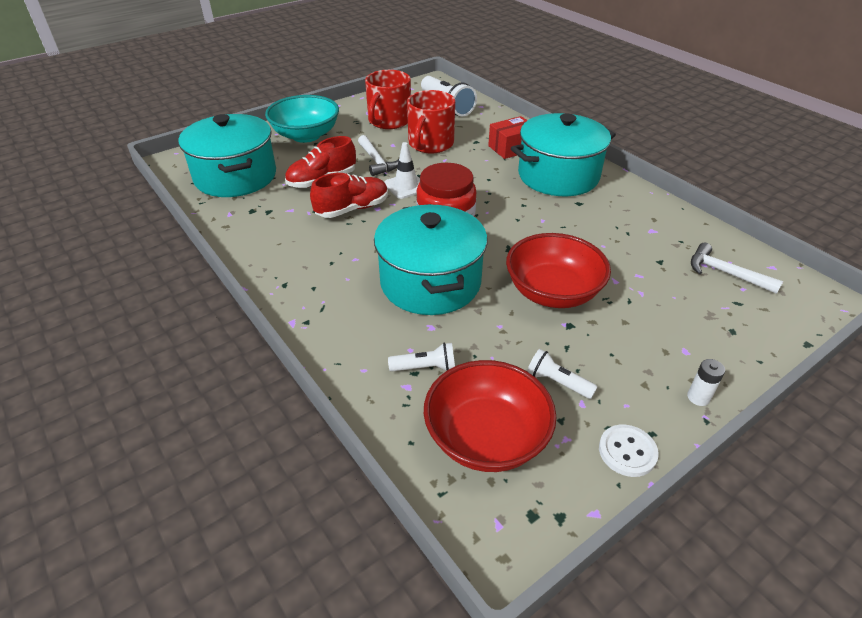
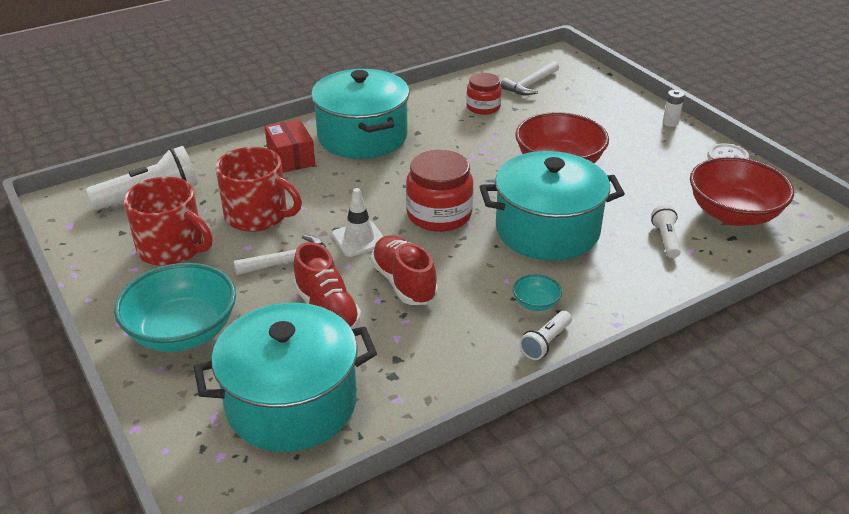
camera: 85 degrees left, 5 degrees down
(323, 274) = (535, 303): none -> turquoise bowl
(557, 382) = (668, 176): white flashlight -> white flashlight (546, 343)
(650, 240) = (483, 107): none -> red jar

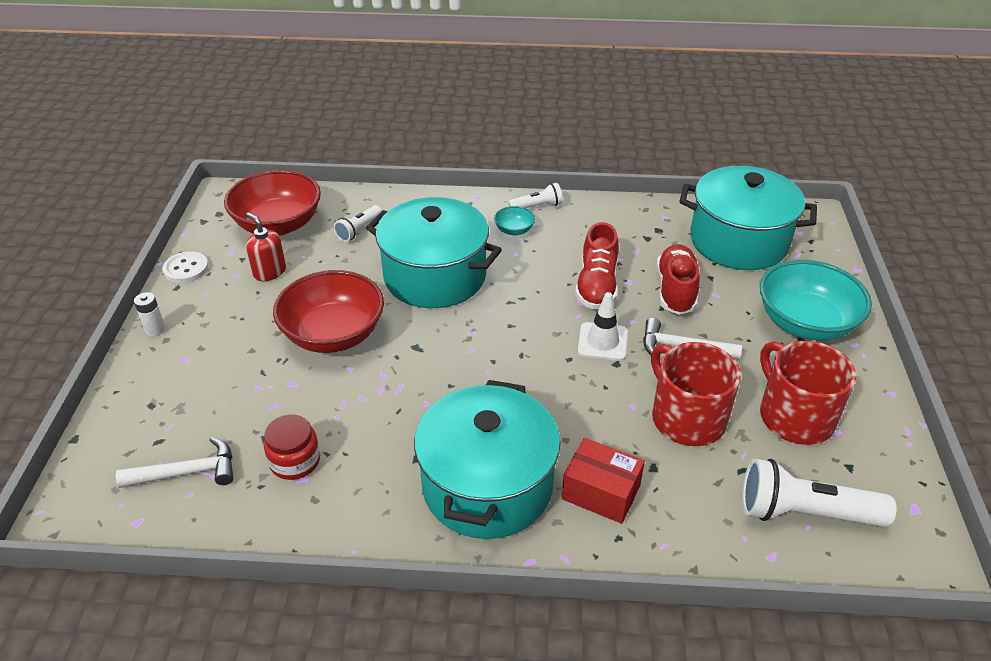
camera: 145 degrees left, 5 degrees up
(291, 158) = (601, 492): red box -> red box turned 75 degrees counterclockwise
(439, 214) = (507, 333): red jar -> none
(670, 180) = (269, 272): none -> red soap dispenser

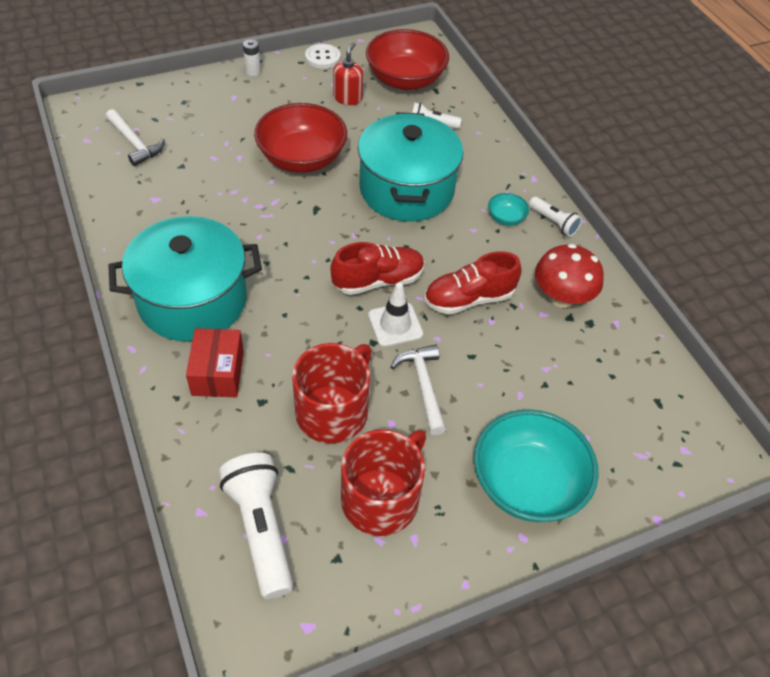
camera: 60 degrees right, 10 degrees up
(295, 461) = (168, 189): red jar -> none
(623, 234) = (561, 297): none -> red mushroom
(676, 290) = (503, 360): red shoe -> red shoe (378, 281)
(738, 241) = (623, 395): turquoise pot -> none

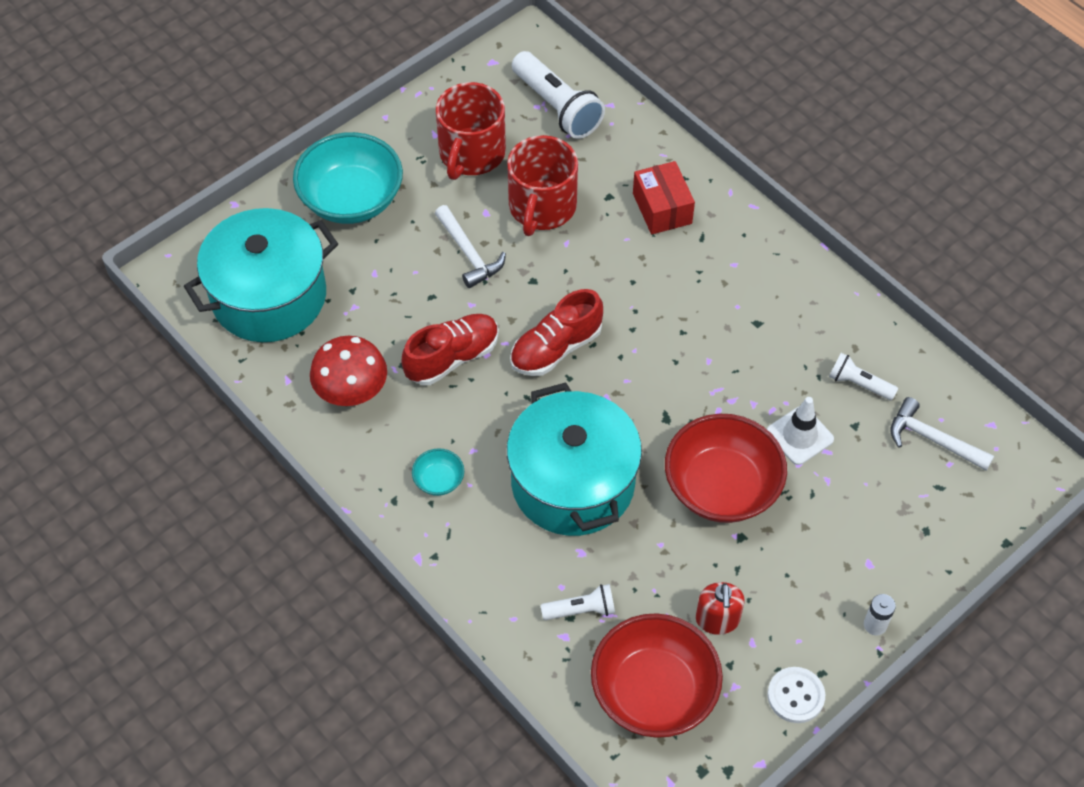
camera: 165 degrees right, 5 degrees up
(193, 300) = (729, 267): turquoise pot -> turquoise pot (269, 296)
(395, 325) = (518, 305): white traffic cone -> white traffic cone (799, 435)
(553, 222) = (379, 493): white flashlight -> white flashlight (859, 384)

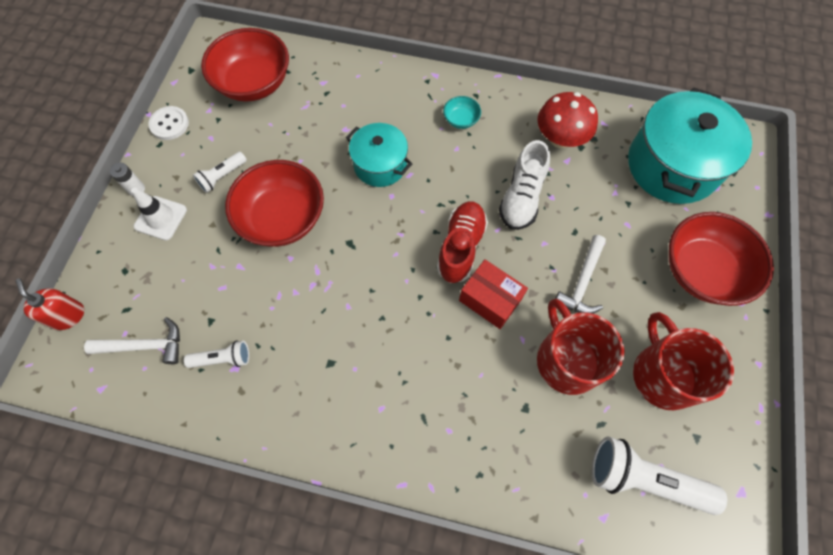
camera: 145 degrees right, 10 degrees up
(351, 199) = (702, 271): turquoise bowl -> red bowl
(452, 358) = (521, 197): red shoe -> white shoe
(469, 253) = (582, 282): white hammer -> white hammer turned 90 degrees counterclockwise
(573, 483) = (380, 165): turquoise pot -> turquoise pot, size x0.58
(581, 610) = (323, 100): white flashlight -> white flashlight (222, 177)
(662, 208) = (475, 426): red box -> red box (490, 300)
(717, 619) = (239, 138): red soap dispenser -> red soap dispenser (68, 315)
(799, 435) = (248, 287): white traffic cone -> white traffic cone (161, 218)

